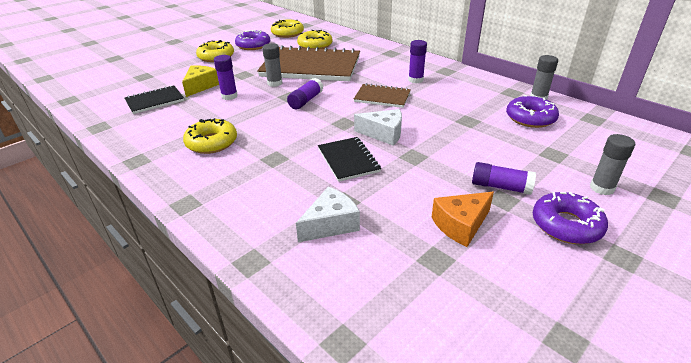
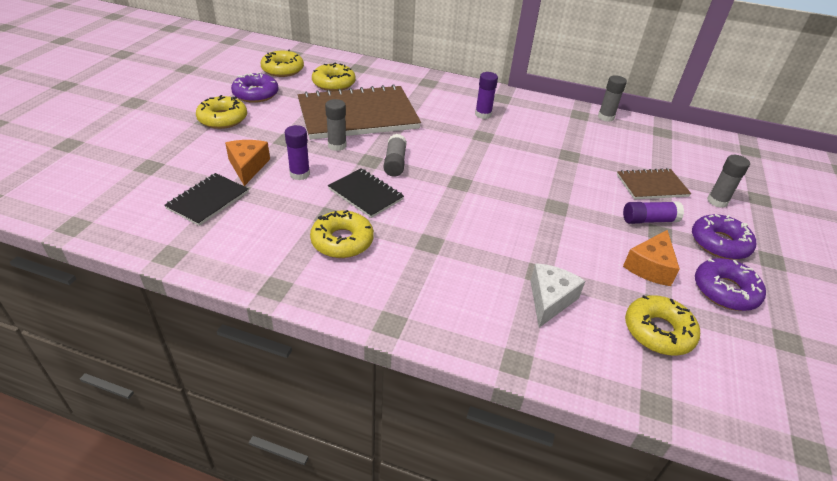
camera: 30 degrees left, 5 degrees up
(201, 86) = (248, 167): yellow cheese -> orange cheese
(306, 101) = (395, 163): purple glue stick -> grey glue stick
(348, 160) = (503, 226): black notebook -> black notebook (366, 194)
(382, 97) = (469, 143): brown notebook -> brown notebook (652, 186)
(383, 134) = (509, 187): white cheese -> none
(412, 281) = (658, 331): none -> yellow donut
(530, 118) = (616, 141): purple donut -> purple donut (725, 291)

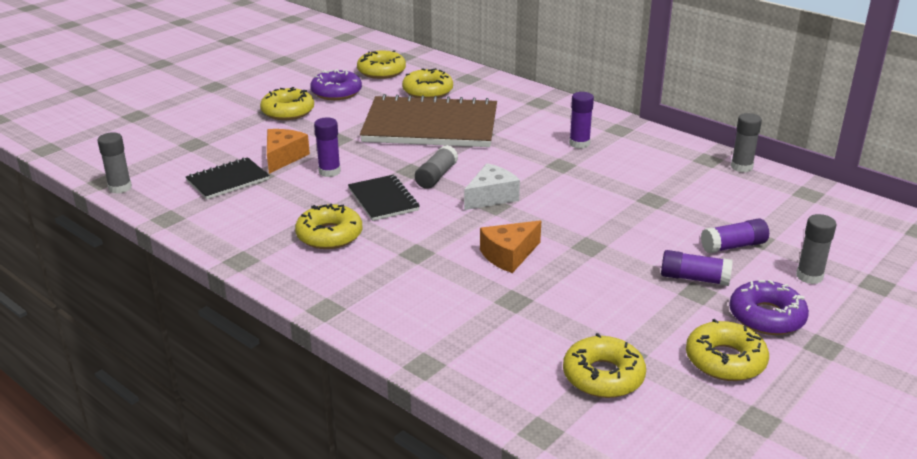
camera: 25 degrees right, 10 degrees down
(337, 145) = (386, 151): grey glue stick -> grey glue stick (120, 188)
(550, 300) = (504, 325): white cheese -> white cheese (491, 197)
(650, 267) = (651, 320): orange cheese -> orange cheese (509, 255)
(652, 186) = (733, 246): brown notebook -> purple glue stick
(725, 291) = (725, 360): purple donut -> yellow donut

